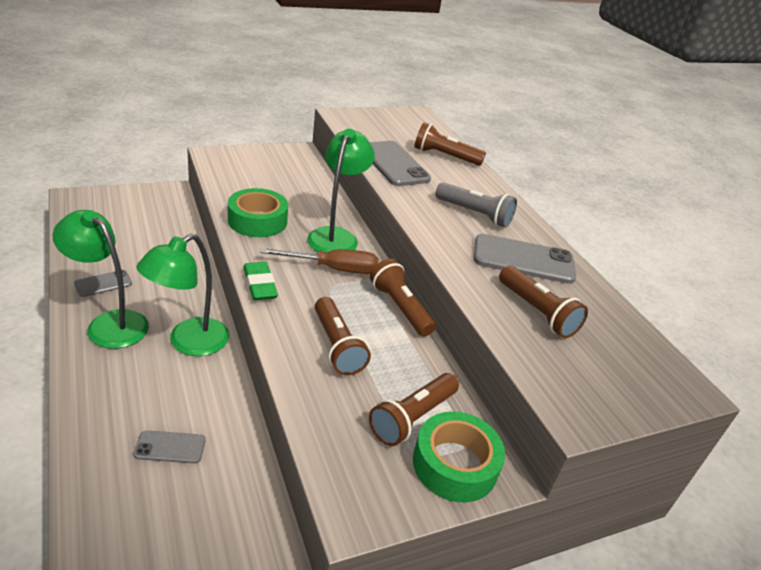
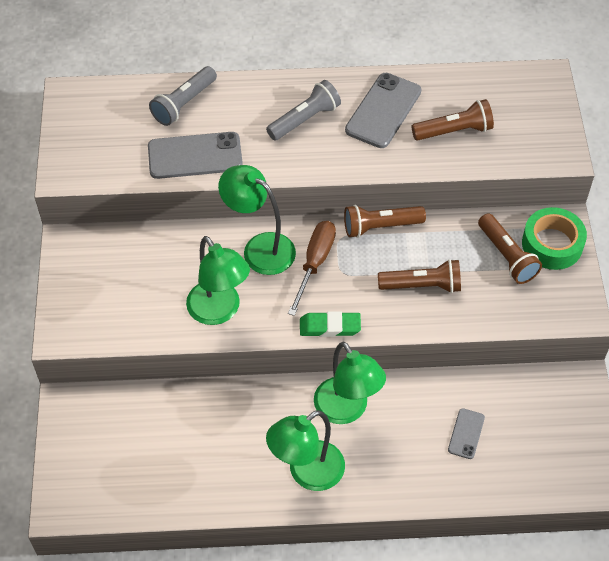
camera: 65 degrees left, 20 degrees up
(103, 284) = (242, 478): grey phone -> none
(257, 221) = (219, 311): green tape -> green lamp
(445, 156) = (184, 103): brown flashlight -> grey flashlight

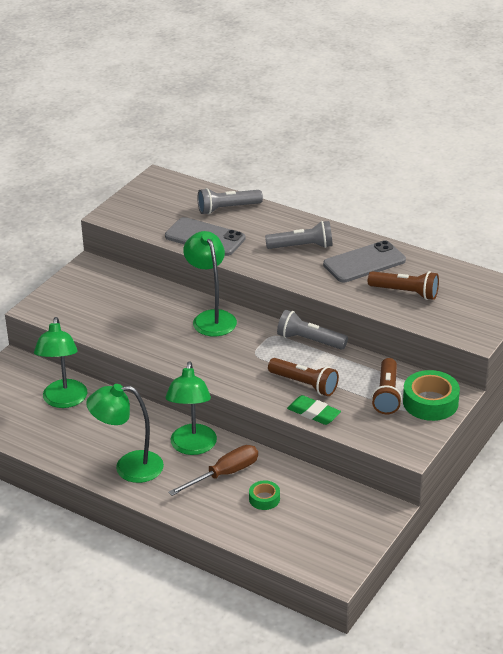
camera: 35 degrees right, 20 degrees down
(219, 311) = (148, 339): green lamp -> green lamp (64, 401)
(315, 263) = (240, 341): brown screwdriver -> brown screwdriver (224, 474)
(330, 327) = (213, 378): green eraser -> green eraser (313, 413)
(380, 226) = (309, 340): brown flashlight -> grey flashlight
(466, 434) = (264, 499): grey phone -> green tape

